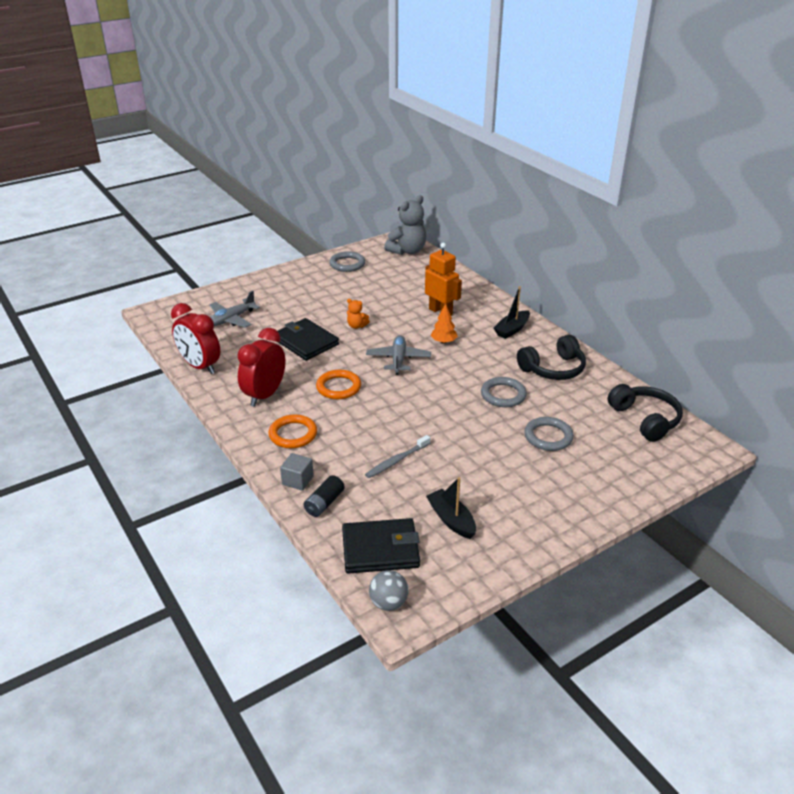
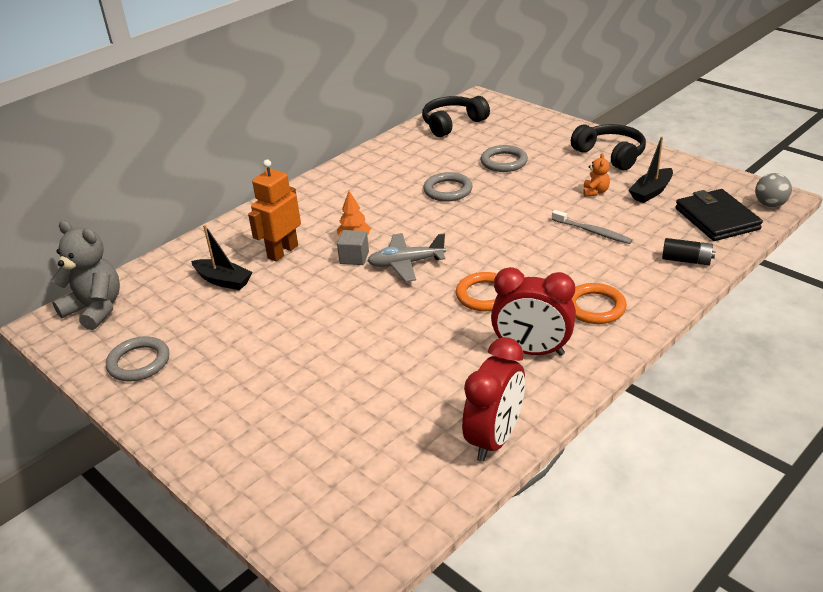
camera: 100 degrees left, 0 degrees up
(231, 319) = (345, 448): grey plane -> none
(297, 480) = (667, 284): grey cube -> grey cube (354, 258)
(306, 342) = (390, 347): black wallet -> none
(356, 326) = (334, 312): orange teddy bear -> orange teddy bear (595, 192)
(512, 329) = (314, 199): black boat -> black boat (223, 281)
(553, 369) = (388, 169): black headphones -> black headphones (610, 155)

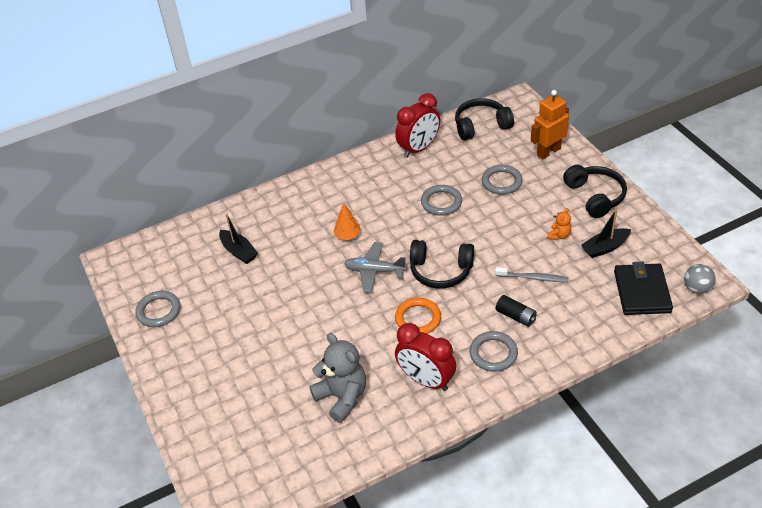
camera: 20 degrees right, 10 degrees up
(95, 309) = (145, 254): grey teddy bear -> grey teddy bear (342, 397)
(282, 252) = (290, 234): orange robot -> orange robot (548, 152)
(354, 258) = (339, 255): grey cube -> none
(484, 247) = (441, 271): none -> black headphones
(494, 439) = (363, 446): red clock -> red clock (419, 148)
(592, 232) = (533, 278): grey toothbrush -> grey toothbrush turned 45 degrees counterclockwise
(595, 307) = (493, 353): orange ring -> grey ring
(686, 260) = (590, 328): black battery -> black battery (516, 316)

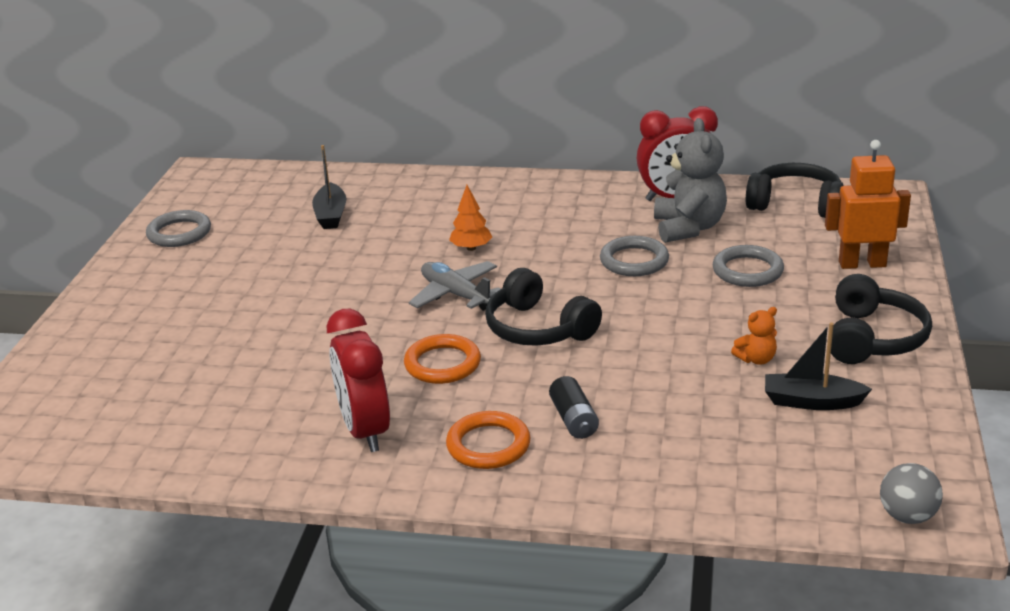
camera: 35 degrees right, 15 degrees down
(342, 397) = (247, 398): grey teddy bear -> grey teddy bear (689, 228)
(493, 353) = (488, 445): grey ring -> orange ring
(533, 278) = (654, 389): grey toothbrush -> none
(642, 292) = (805, 478): black wallet -> none

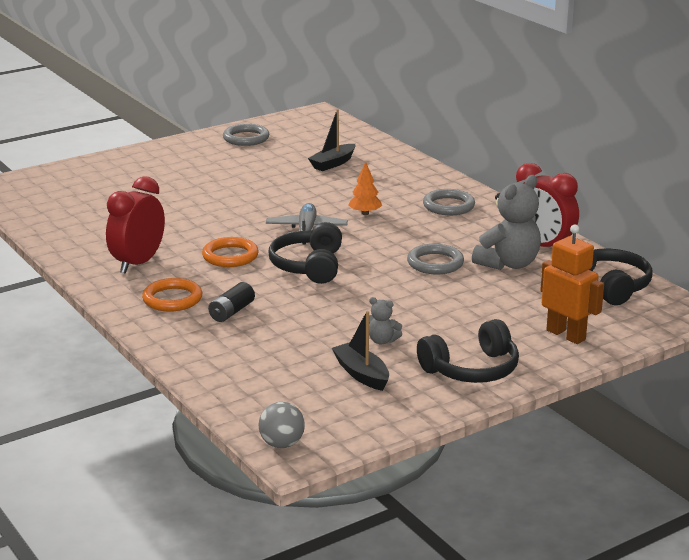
camera: 45 degrees right, 5 degrees down
(747, 271) = (487, 301): grey ring -> grey ring (448, 206)
(756, 359) = (382, 341): orange teddy bear -> grey teddy bear

